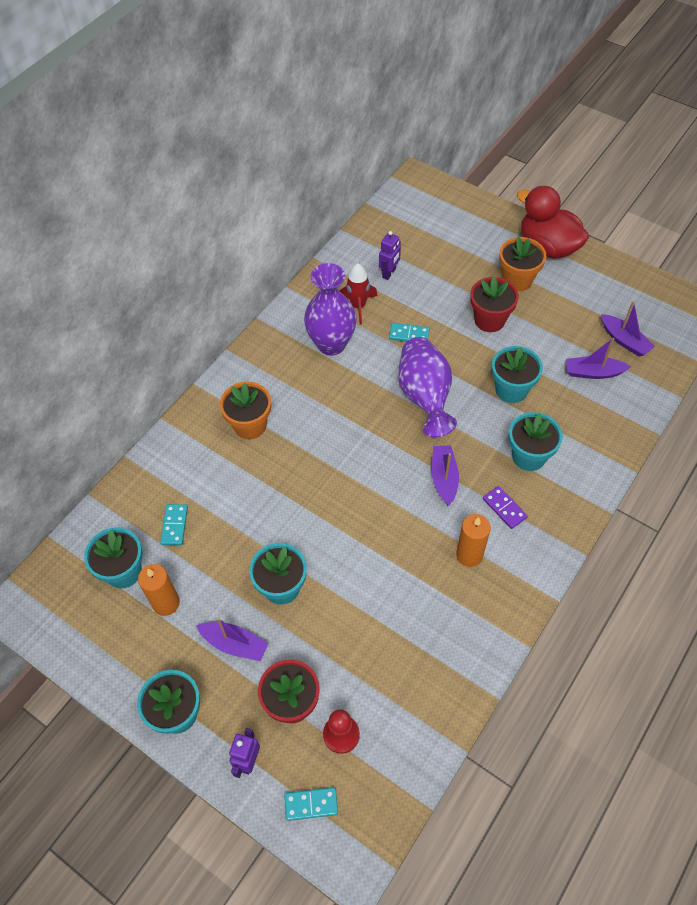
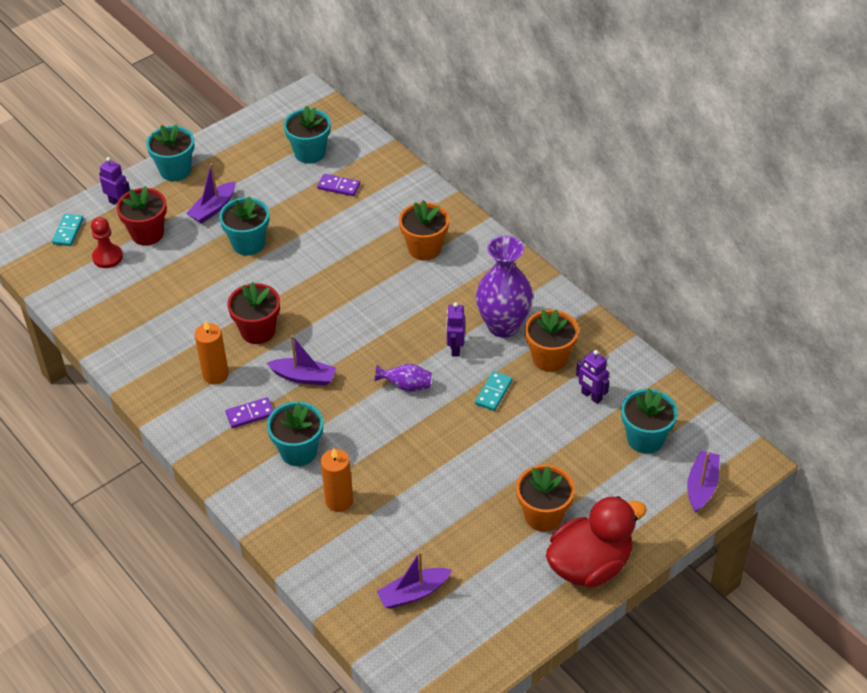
camera: 105 degrees right, 10 degrees down
(166, 603) = (269, 174): orange candle -> orange candle (339, 501)
(174, 525) = (339, 186): turquoise domino -> purple domino
(358, 306) = (549, 358): red rocket -> orange flower pot
(369, 372) = (455, 348): none -> purple robot
(425, 396) = (406, 386): purple vase -> purple vase, size x0.49
(489, 320) = (490, 470): red flower pot -> red flower pot (258, 331)
(511, 389) = (386, 461): turquoise flower pot -> turquoise flower pot (645, 439)
(593, 372) = (380, 545): purple boat -> purple boat (701, 486)

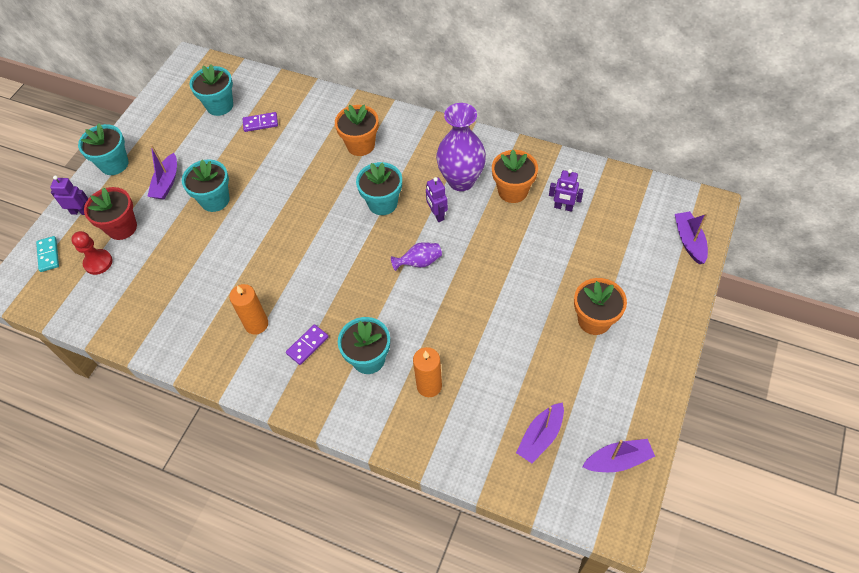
camera: 25 degrees left, 10 degrees up
(258, 331) = (269, 270): red flower pot -> none
(304, 377) = (332, 292): purple boat -> purple boat (617, 460)
(493, 392) = (490, 237): turquoise domino -> none
(589, 565) = (655, 344): red duck -> none
(645, 439) = (624, 223): turquoise flower pot -> turquoise flower pot (382, 203)

